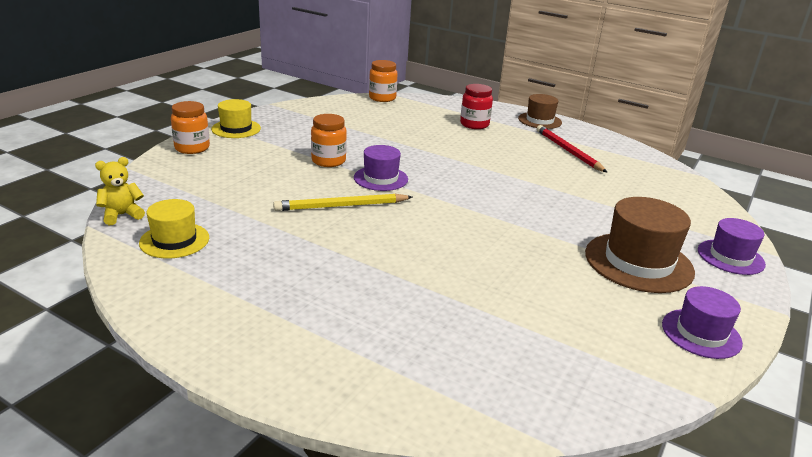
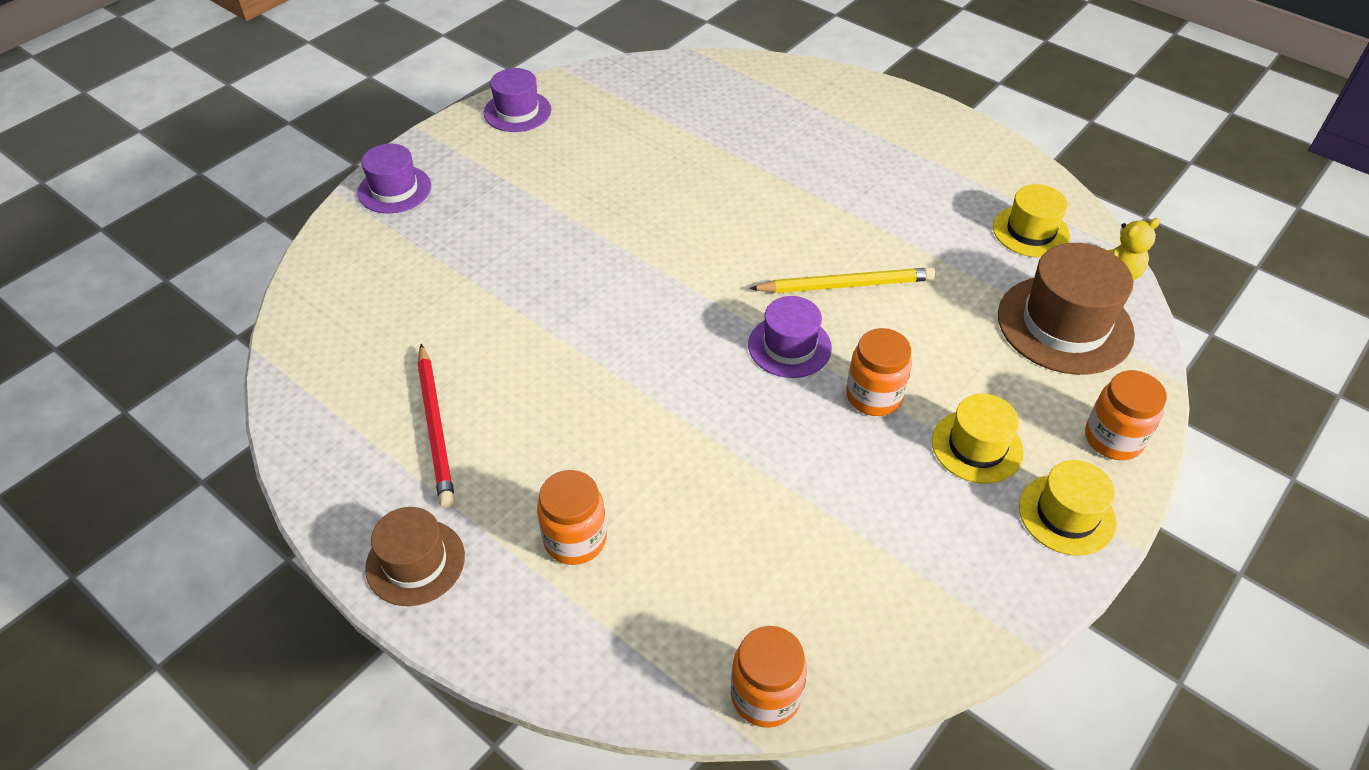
camera: 170 degrees left, 20 degrees up
(273, 146) = (977, 446): none -> yellow hat
(474, 124) = (575, 539): red jar -> orange jar
(638, 262) = (510, 186): brown hat -> brown hat (1065, 324)

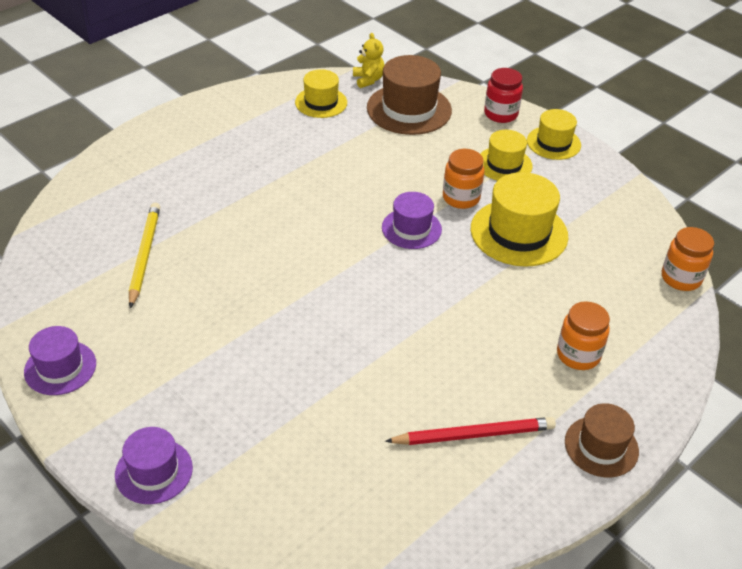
camera: 85 degrees left, 5 degrees down
(816, 468) = (519, 233): none -> yellow hat
(845, 285) = (355, 192): yellow pencil -> yellow pencil (144, 255)
(1113, 439) = (500, 114): orange jar -> red jar

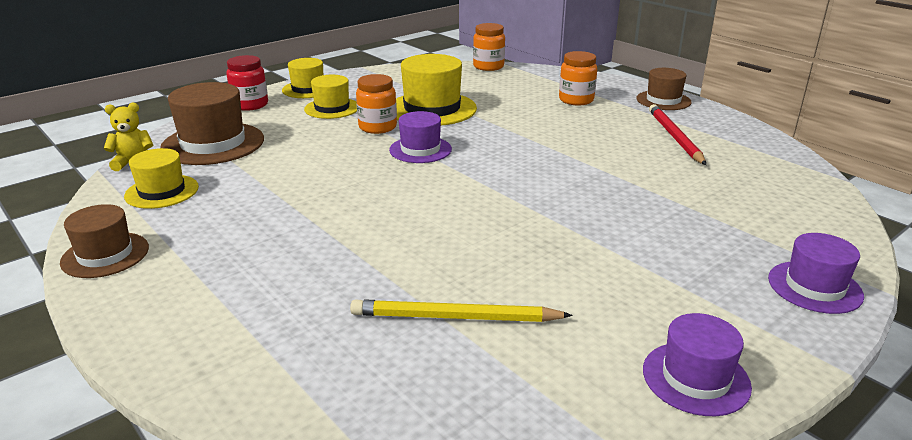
camera: 85 degrees left, 15 degrees down
(234, 100) = (105, 255): none -> brown hat

